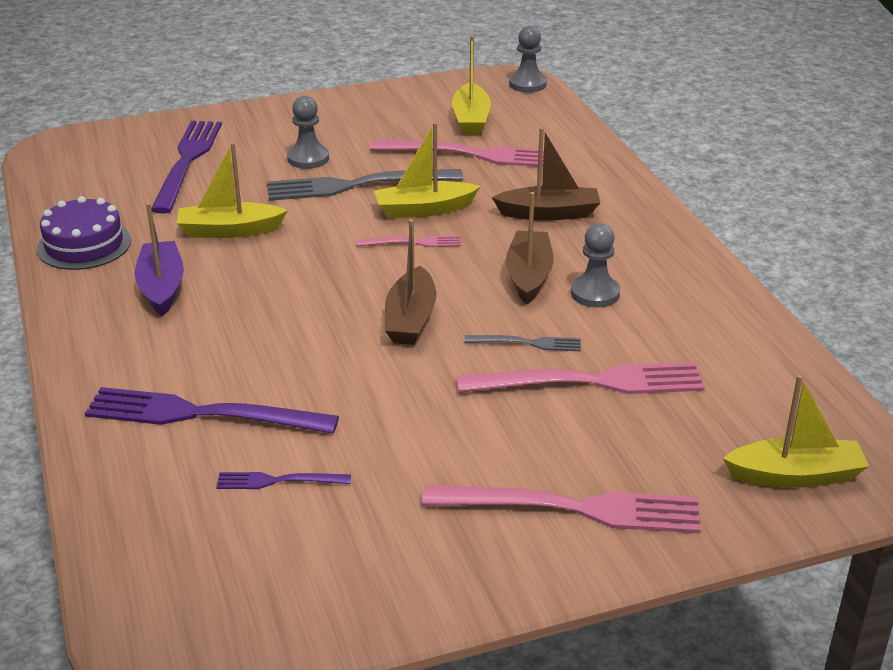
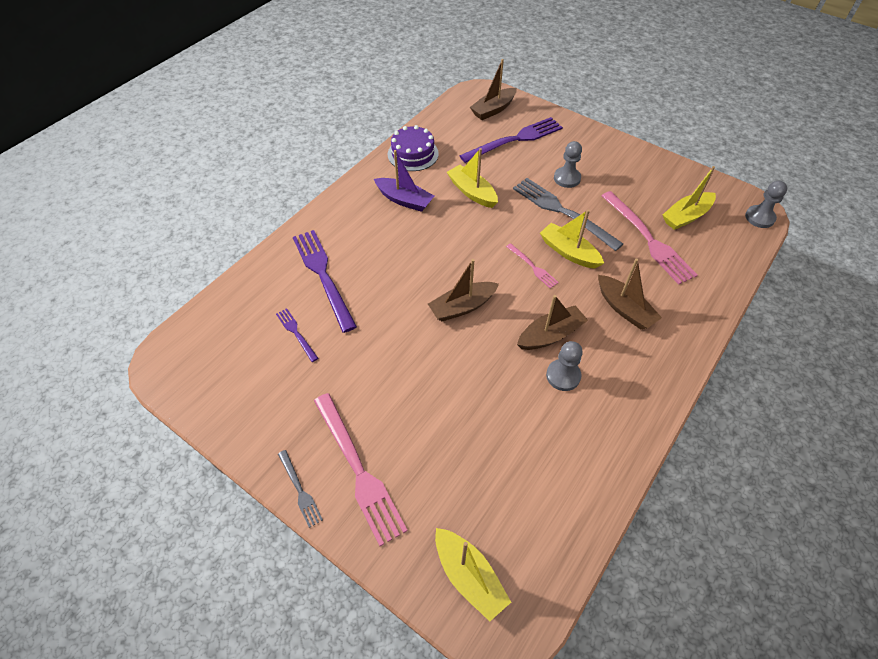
camera: 55 degrees right, 20 degrees up
(106, 152) = (493, 109): none -> brown boat
(162, 287) = (404, 200): purple boat -> purple boat turned 75 degrees clockwise
(528, 343) = (486, 370): grey fork -> grey fork (300, 490)
(590, 382) = (474, 420): pink fork -> none

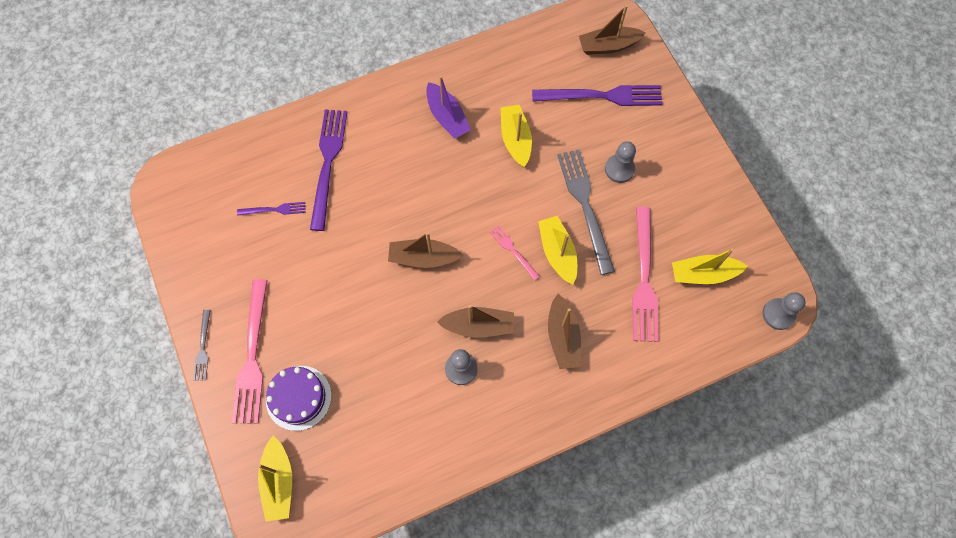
camera: 30 degrees right, 15 degrees up
(296, 333) = (274, 209): purple fork -> purple fork turned 90 degrees clockwise
(413, 154) = (490, 65): purple cake -> purple cake (298, 397)
(533, 267) = (513, 251): pink fork -> pink fork turned 150 degrees clockwise

